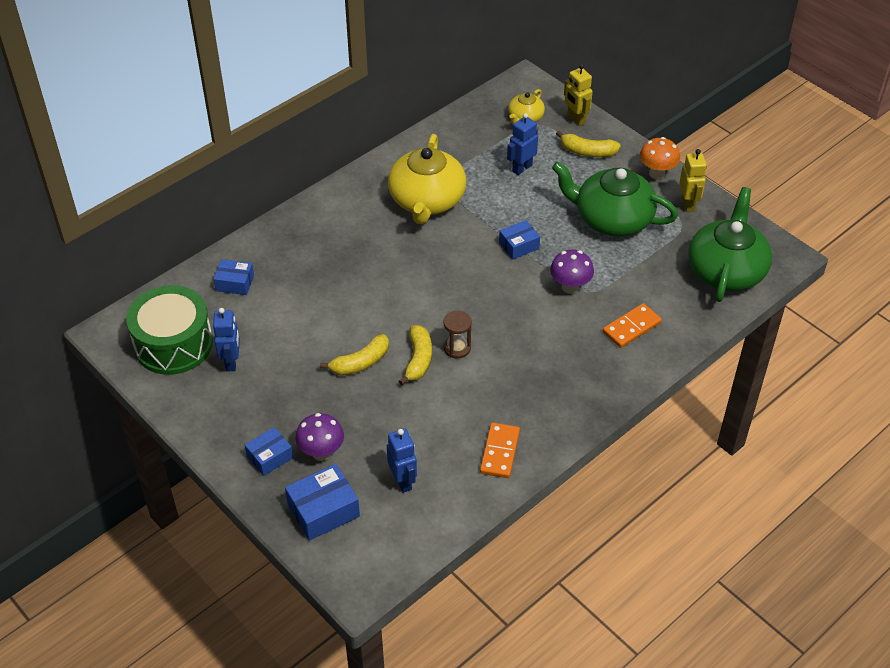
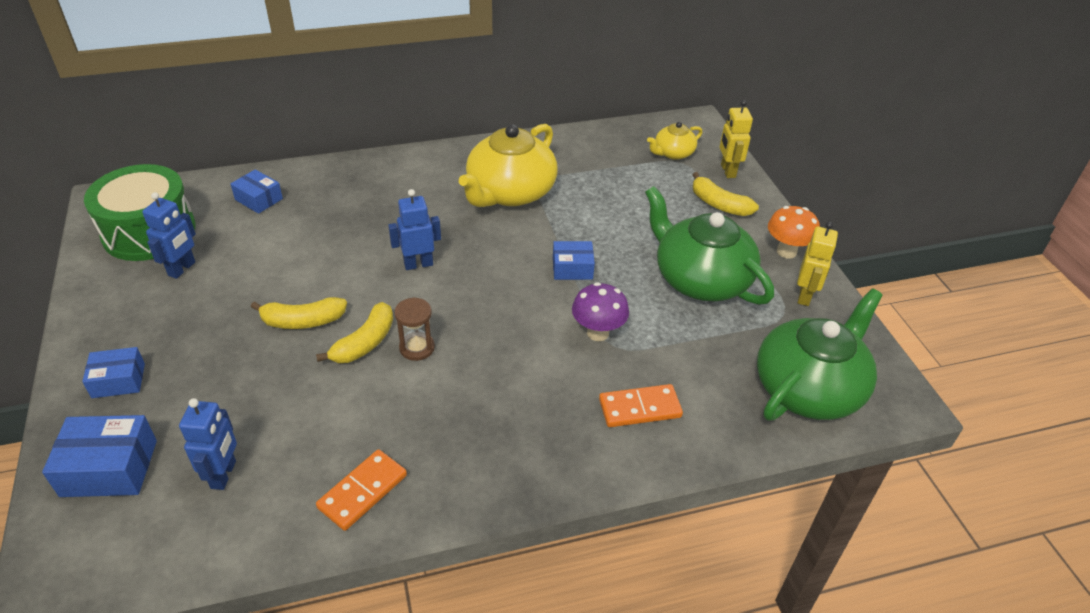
camera: 25 degrees right, 5 degrees down
(321, 453) = (172, 400): purple mushroom -> none
(521, 168) = (634, 196): blue robot -> blue robot (418, 264)

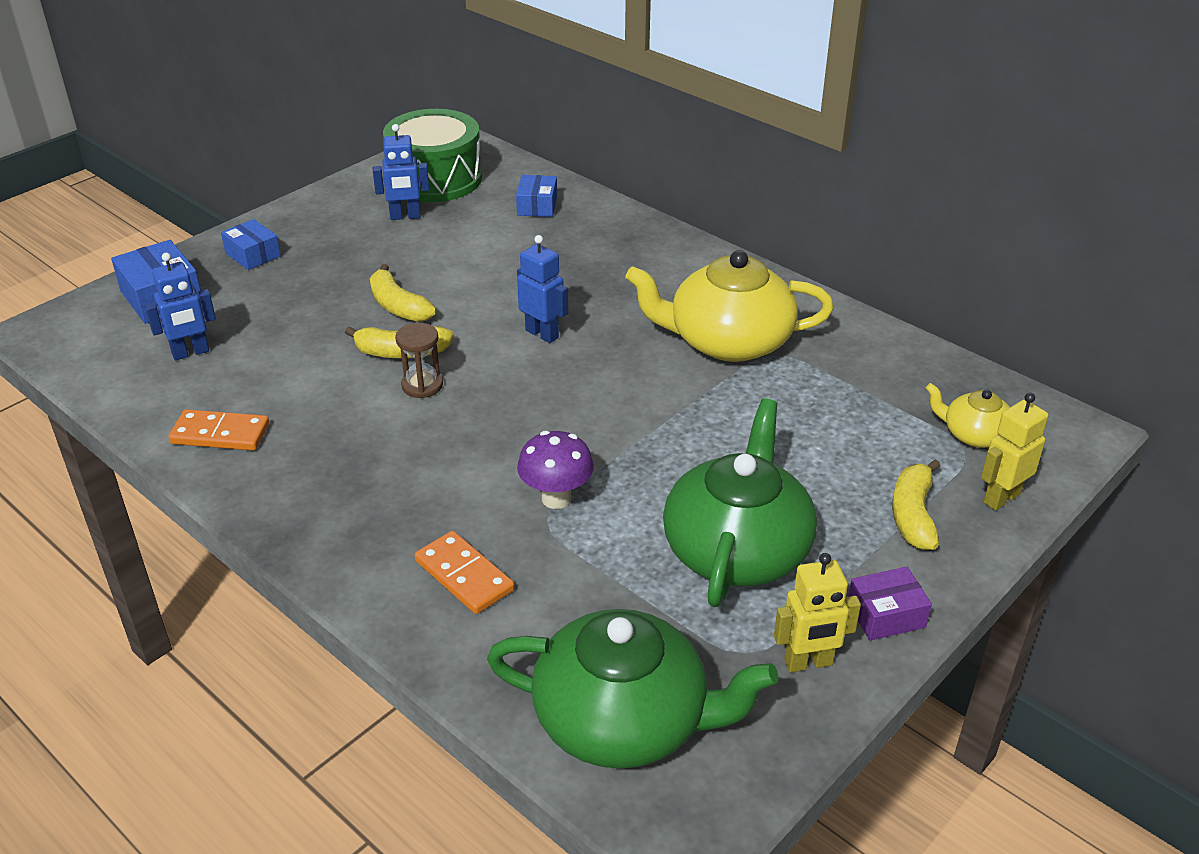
camera: 60 degrees right, 5 degrees down
(572, 268) = (646, 438): blue box -> none
(786, 252) = (886, 614): orange mushroom -> purple box

